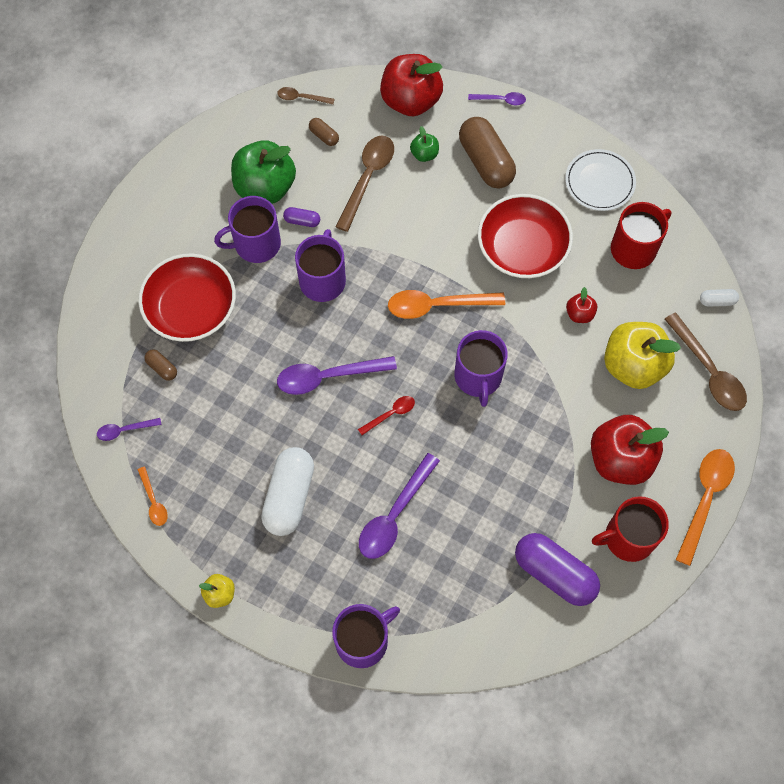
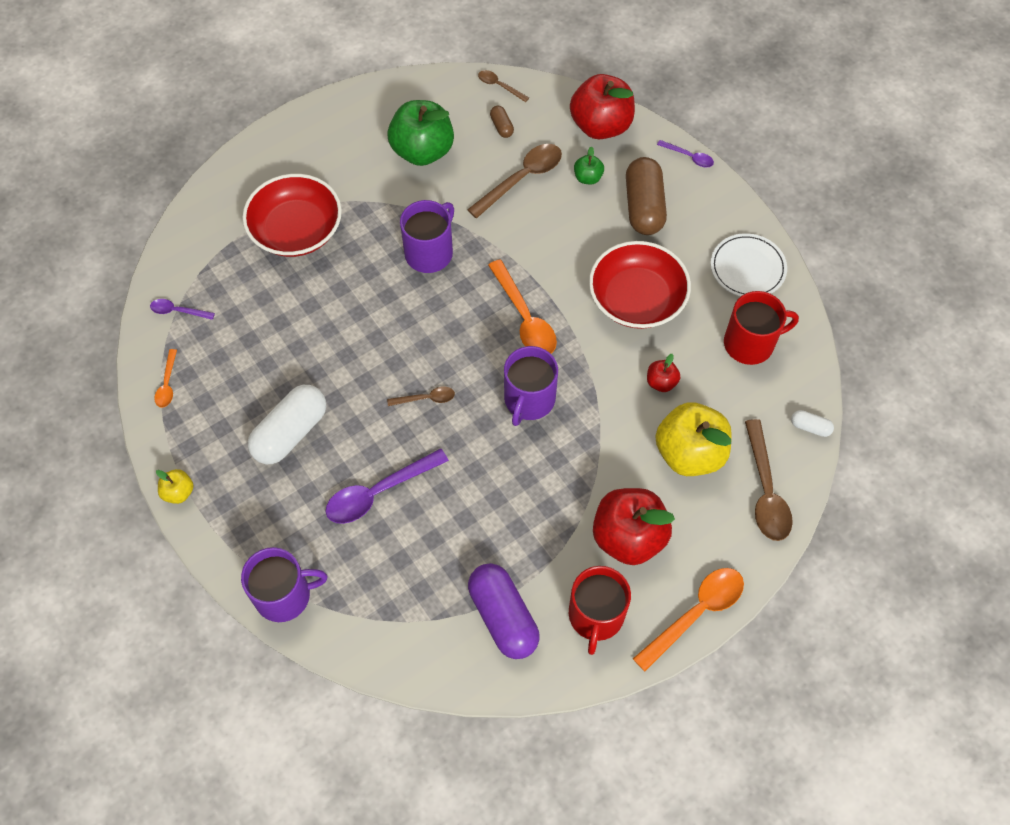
camera: 25 degrees right, 5 degrees down
(162, 368) = (241, 271): brown capsule -> none
(256, 244) = (386, 197): purple mug -> none
(302, 221) = (440, 193): purple capsule -> none
(327, 377) = (386, 340): purple spoon -> none
(391, 414) = (426, 398): red spoon -> brown spoon
(437, 305) = (525, 318): orange spoon -> orange spoon turned 135 degrees counterclockwise
(628, 538) = (596, 616): red mug -> red mug turned 90 degrees counterclockwise

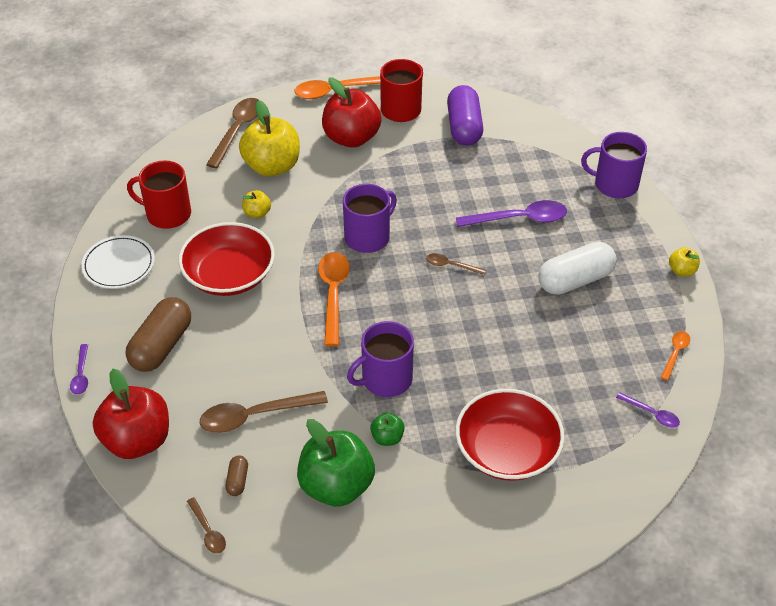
camera: 155 degrees left, 15 degrees down
(588, 178) = (191, 392): green apple -> green apple (387, 438)
(661, 382) = (257, 213): red apple -> yellow apple
(689, 157) = (81, 375): purple spoon -> purple spoon turned 150 degrees counterclockwise
(810, 427) = (174, 152): white capsule -> none

